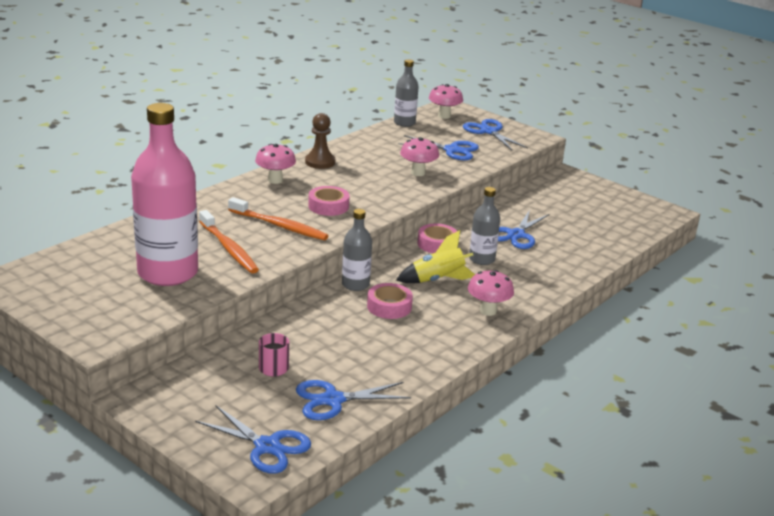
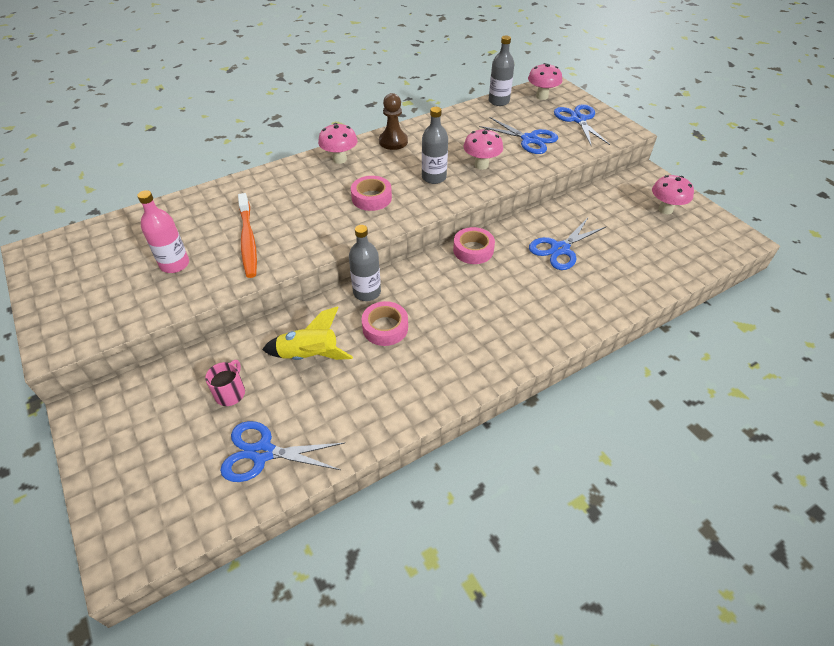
camera: 20 degrees right, 20 degrees up
(168, 273) = (175, 264): pink bottle -> pink bottle, size x0.50
(267, 446) = (162, 509): blue scissors -> none
(279, 225) = (311, 217): orange toothbrush -> none
(438, 280) = (451, 299): yellow rocket -> yellow rocket (309, 356)
(482, 259) = (509, 277): grey bottle -> grey bottle (434, 177)
(488, 311) = (484, 352): pink mushroom -> pink mushroom (665, 209)

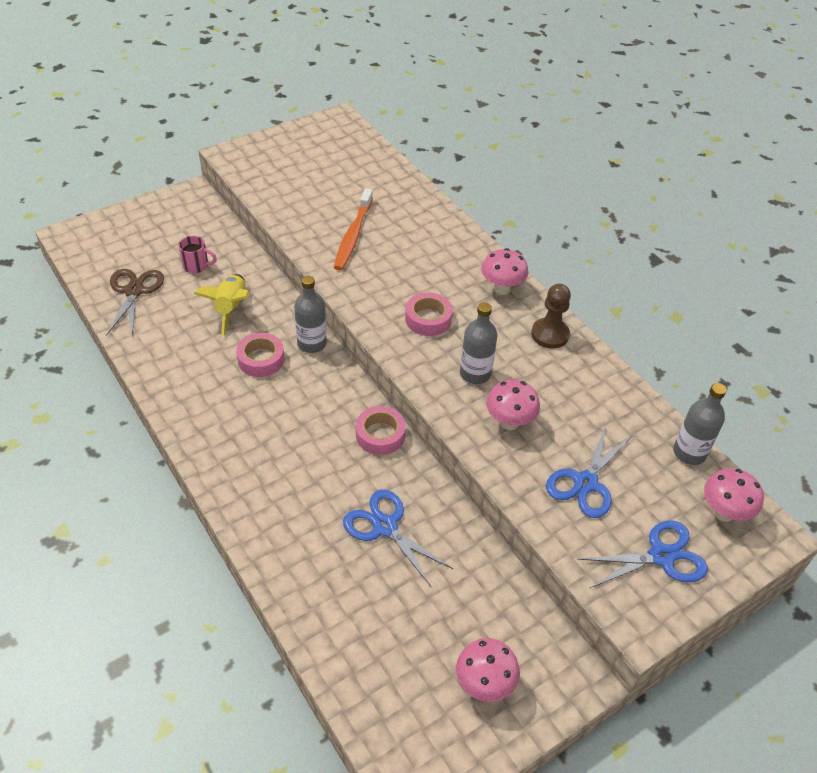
camera: 85 degrees right, 0 degrees up
(175, 264) = (320, 196): pink bottle -> none
(248, 240) = (353, 235): orange toothbrush -> orange toothbrush turned 60 degrees counterclockwise
(263, 453) = (134, 291): blue scissors -> brown scissors

